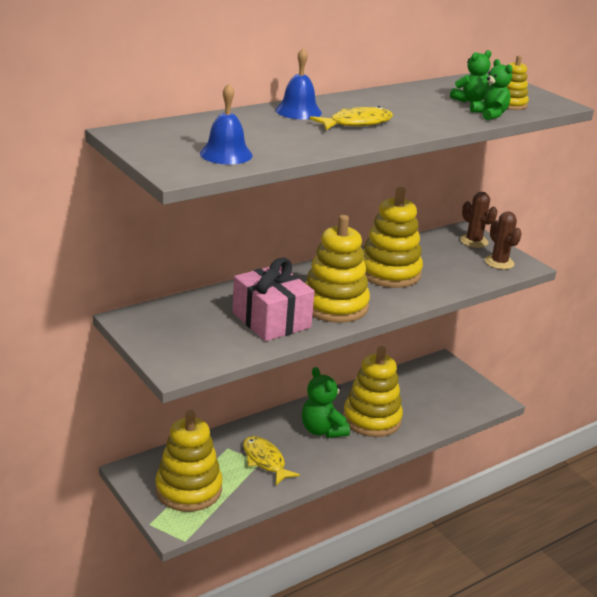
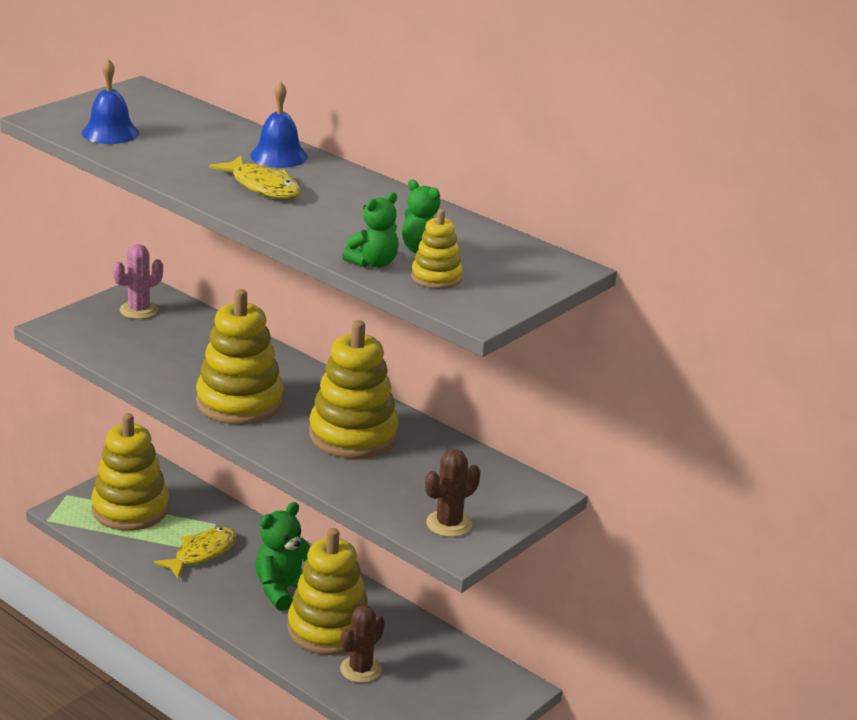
camera: 75 degrees right, 0 degrees up
(164, 326) = (139, 310): none -> pink cactus
(271, 320) = (182, 366): pink gift -> none
(474, 241) = (507, 501): brown cactus -> brown cactus (360, 669)

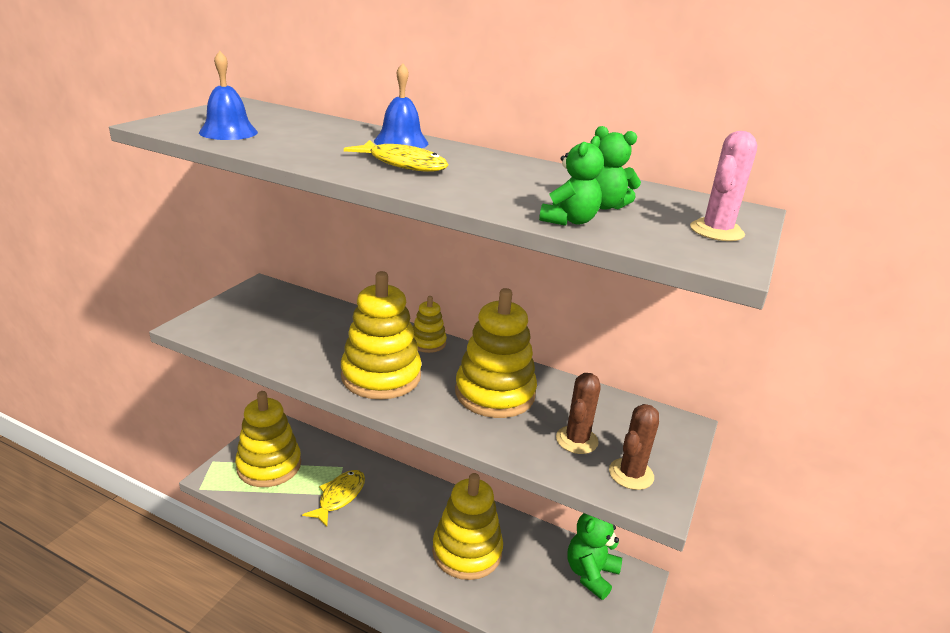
camera: 15 degrees left, 0 degrees up
(139, 310) = (262, 303): pink cactus -> pink cactus (716, 231)
(283, 590) = (417, 519): green teddy bear -> green teddy bear (590, 574)
(360, 669) = (508, 588): brown cactus -> brown cactus (576, 440)
(436, 277) = (643, 229): yellow stacking toy -> yellow stacking toy (428, 343)

